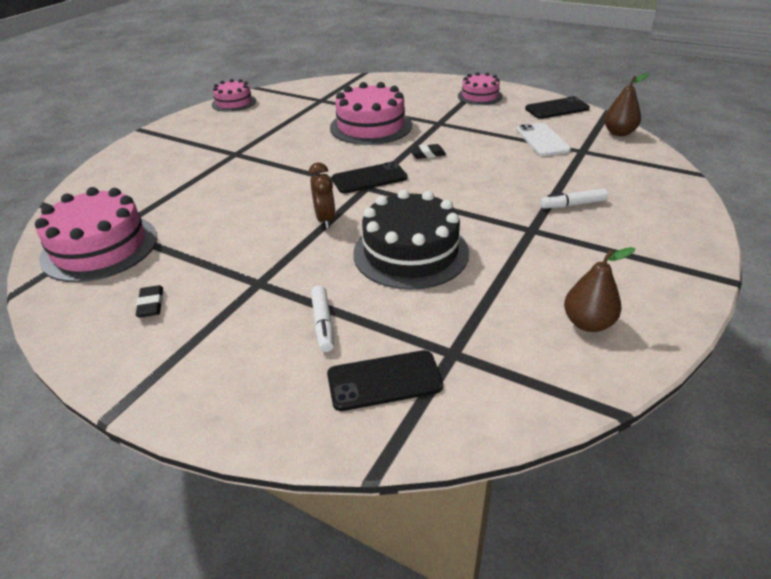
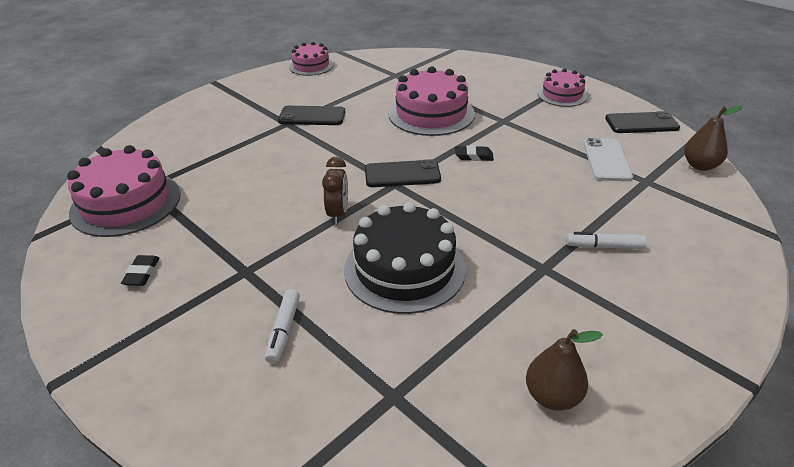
camera: 15 degrees right, 0 degrees up
(384, 380) = (312, 410): black phone -> black phone (312, 116)

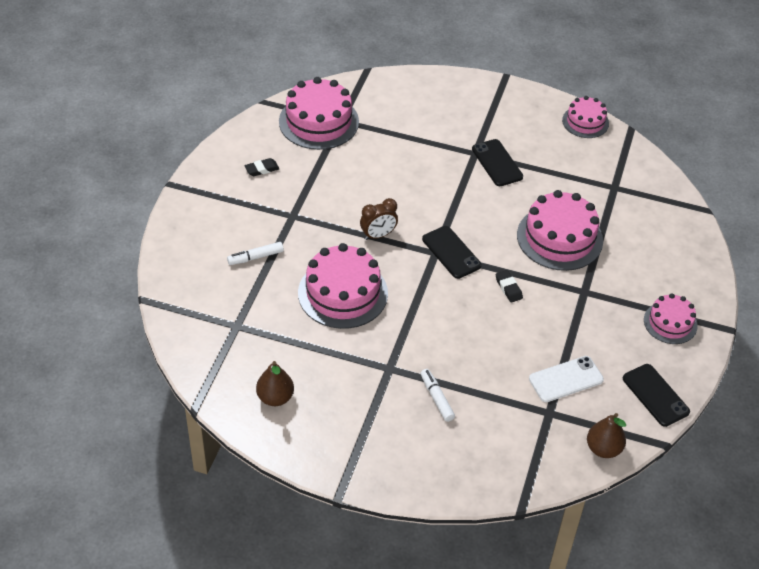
camera: 60 degrees right, 10 degrees up
(404, 269) = (343, 293): black cake -> pink cake

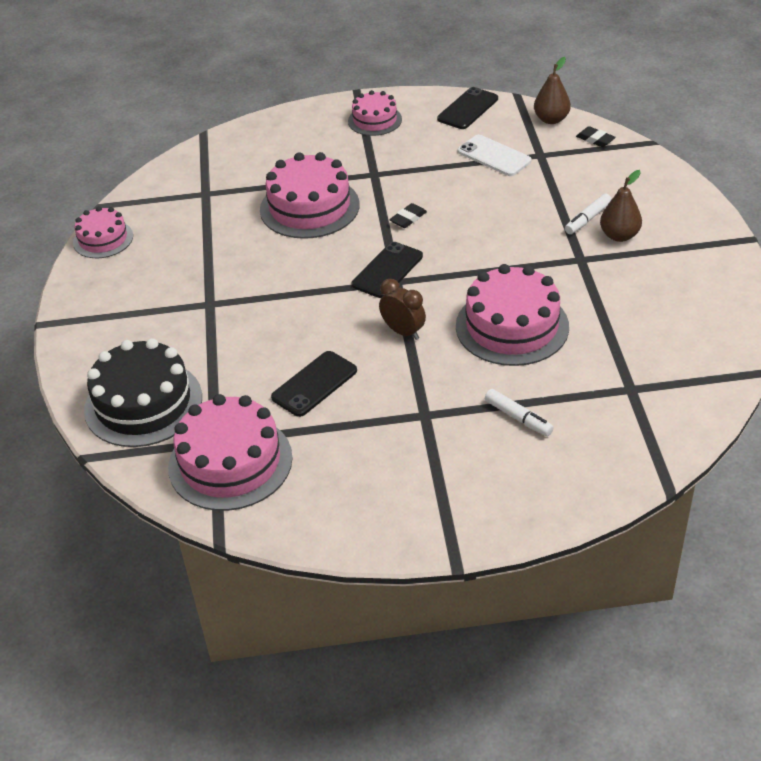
camera: 110 degrees left, 5 degrees down
(262, 169) = (362, 479): black eraser -> black eraser (595, 140)
(275, 398) = (692, 320): brown pear -> brown pear (619, 236)
(396, 100) = (143, 403): none -> black cake
(497, 163) = (217, 282): black phone -> black phone (314, 384)

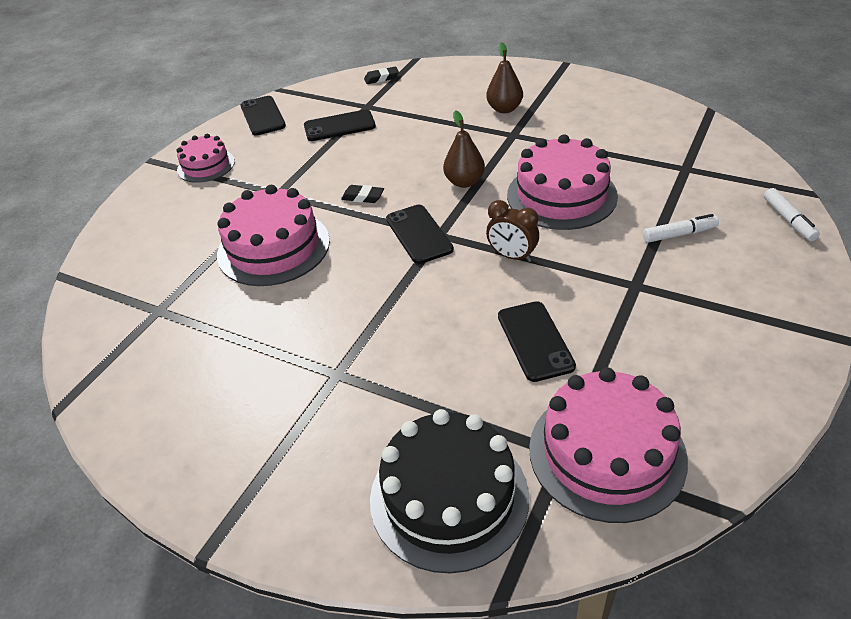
camera: 55 degrees left, 0 degrees up
(103, 239) = (123, 426): pink cake -> none
(403, 332) = (512, 256): brown clock -> brown clock turned 135 degrees counterclockwise
(408, 219) = (363, 197): black eraser -> black eraser turned 60 degrees counterclockwise
(494, 156) = (339, 126): white phone -> black phone
(551, 119) = (331, 86): brown pear -> brown pear (464, 182)
(587, 219) = (469, 114): white marker -> white marker (789, 220)

